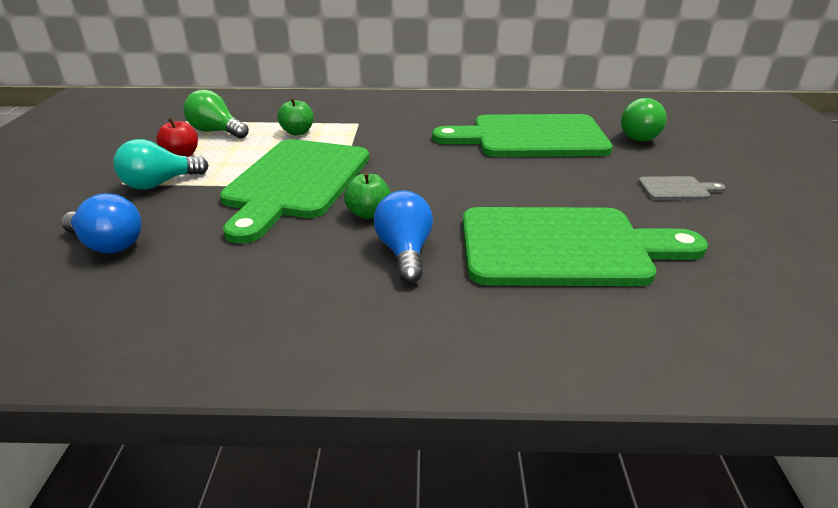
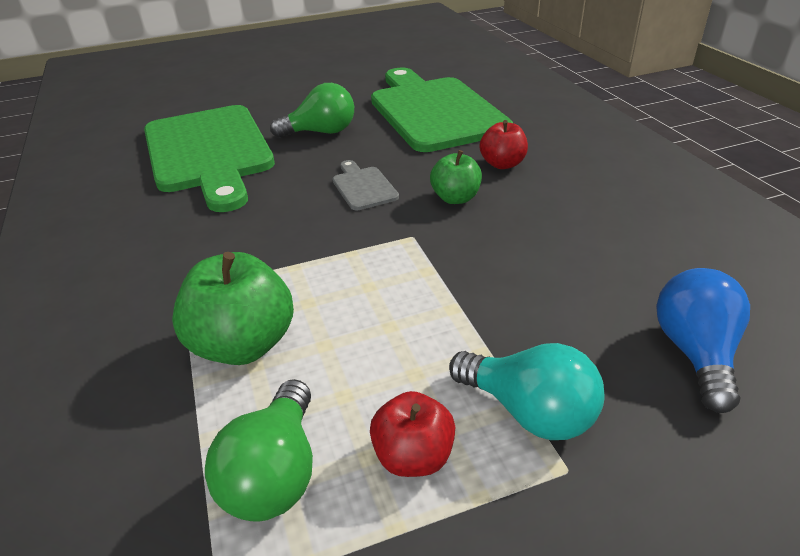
camera: 110 degrees left, 5 degrees up
(295, 182) = (424, 271): green cutting board -> none
(297, 132) = (244, 344): green apple -> green apple, size x1.63
(405, 252) = (502, 164): blue light bulb -> red apple
(637, 136) = (189, 105): green light bulb -> green light bulb (321, 132)
(677, 189) = (306, 85): grey cutting board -> grey cutting board (363, 187)

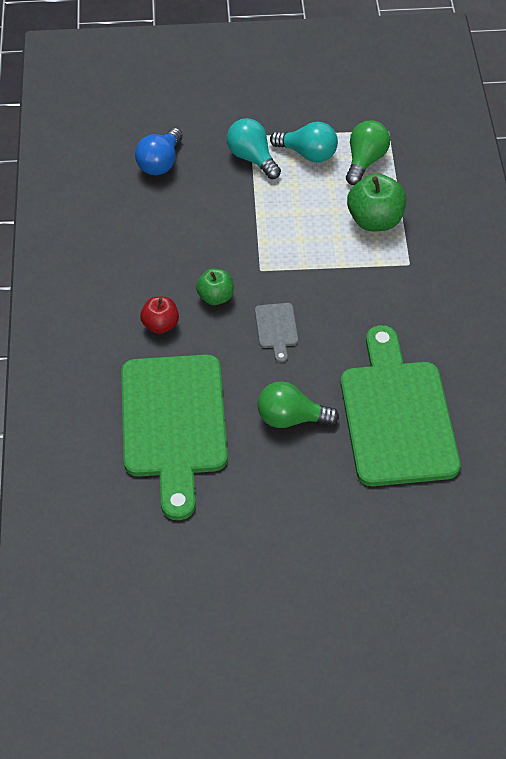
camera: 165 degrees left, 15 degrees up
(413, 456) = (308, 154): red apple -> turquoise light bulb

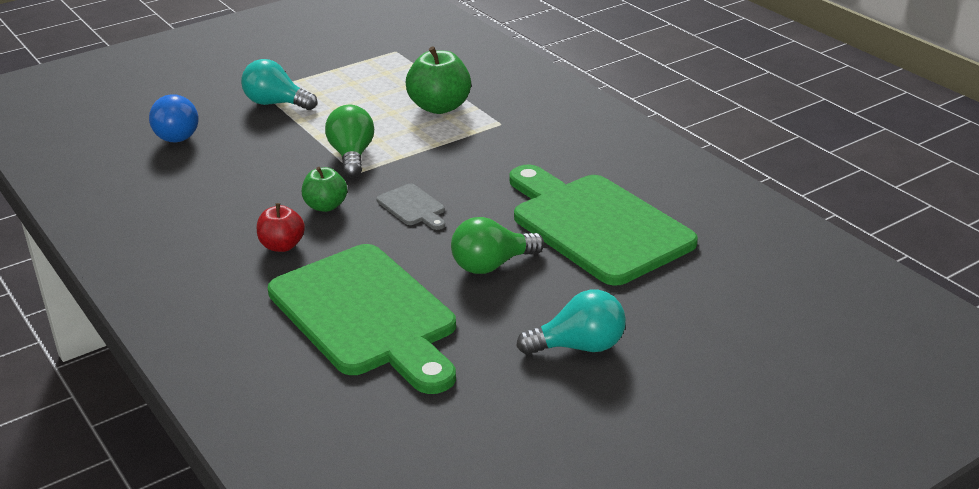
camera: 30 degrees left, 20 degrees down
(308, 154) = (331, 85): turquoise light bulb -> turquoise light bulb (579, 346)
(365, 161) = (392, 74): green light bulb -> green light bulb (352, 156)

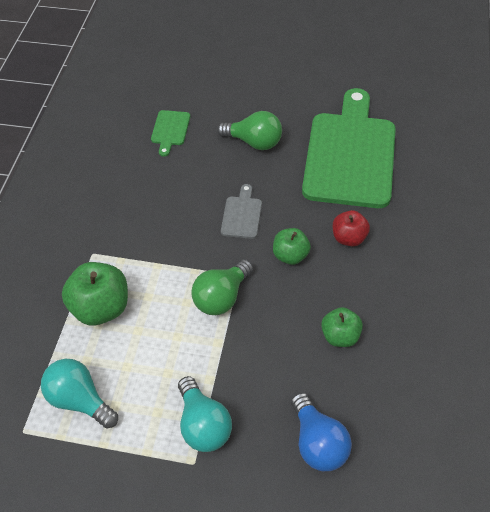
camera: 135 degrees left, 20 degrees up
(178, 134) = (318, 443): blue light bulb -> blue light bulb turned 120 degrees clockwise
(218, 185) = (340, 336): none -> green apple
(579, 346) = (275, 75): turquoise light bulb -> turquoise light bulb (79, 400)
(595, 225) = (170, 130): green cutting board -> green cutting board, size x0.40

